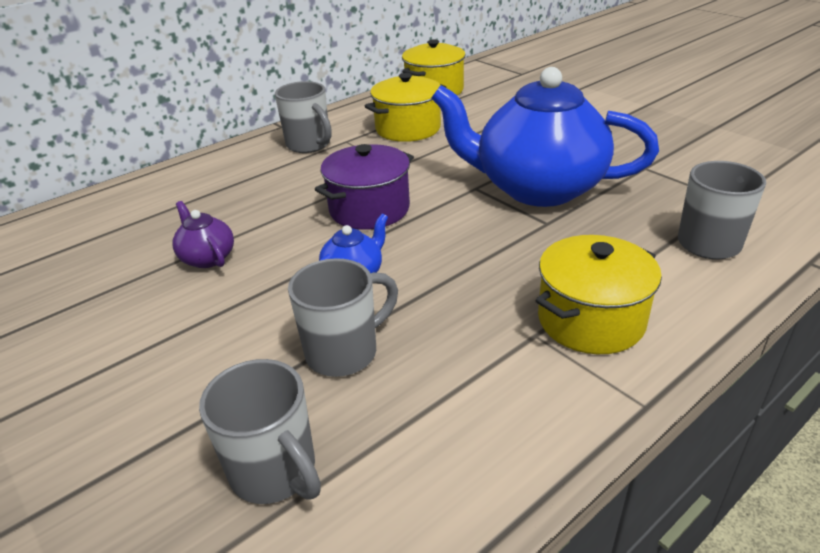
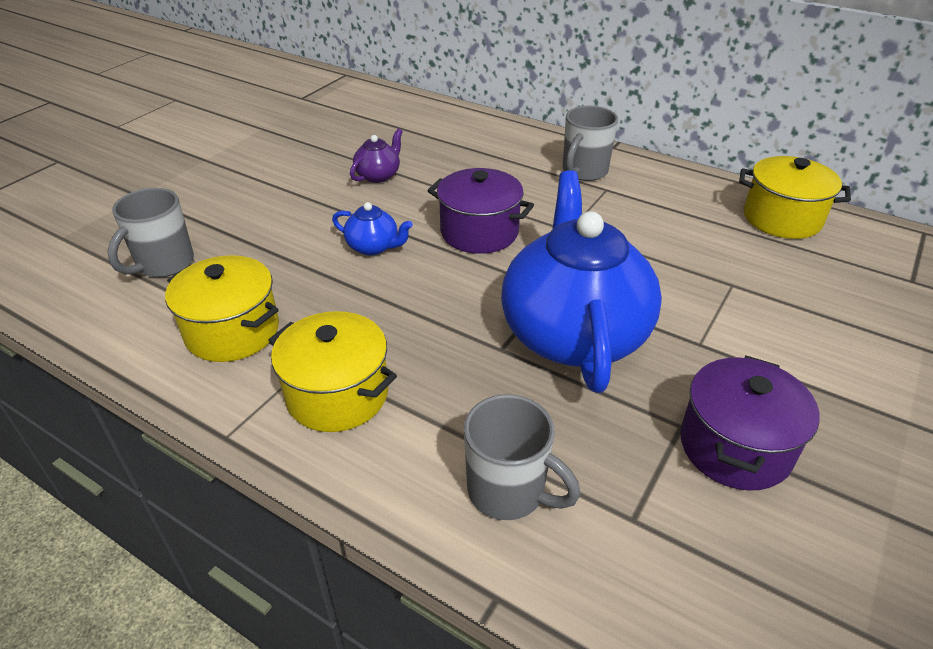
camera: 70 degrees right, 5 degrees up
(344, 352) = (277, 264): grey mug -> none
(408, 129) = (661, 220): yellow pot -> yellow pot (232, 331)
(665, 155) = (735, 447): none -> purple pot

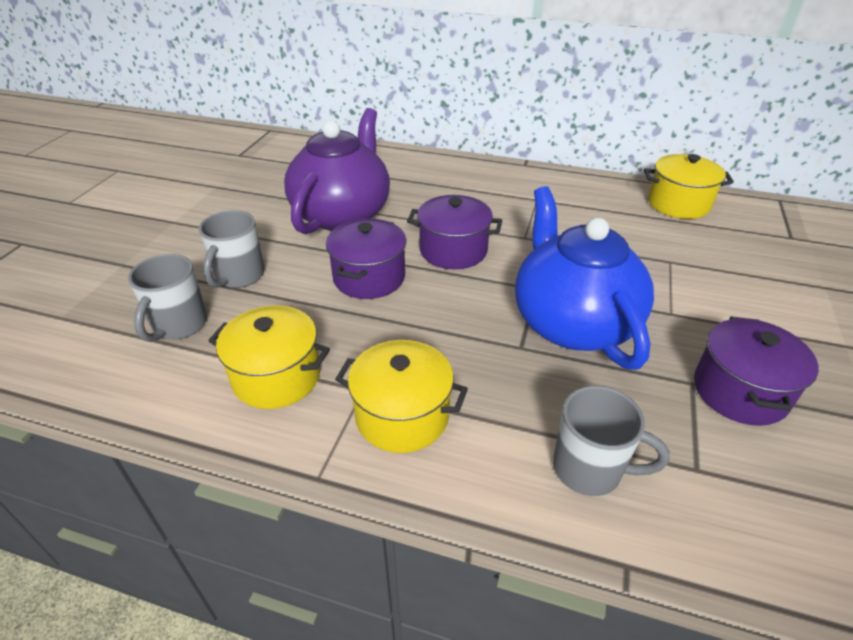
camera: 15 degrees left, 0 degrees up
(373, 247) = (369, 277): blue teapot -> purple pot
(378, 175) = (342, 214): purple teapot -> purple teapot, size x2.44
(584, 172) = (512, 187): grey mug -> grey mug (239, 276)

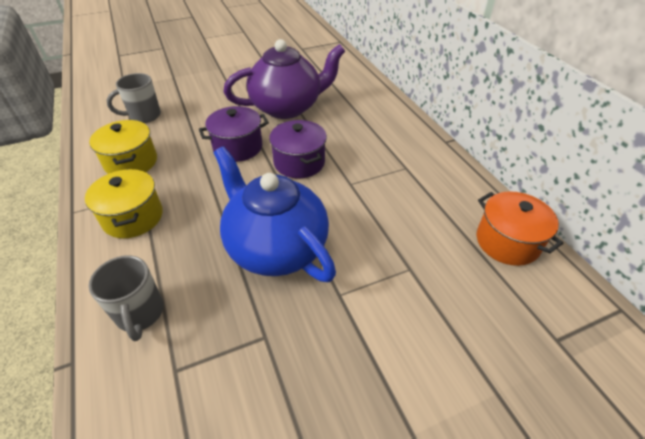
camera: 50 degrees right, 5 degrees up
(239, 276) = (196, 110): grey mug -> none
(572, 323) = (276, 247): blue teapot -> blue teapot turned 75 degrees counterclockwise
(678, 204) = (507, 242): yellow pot -> orange pot
(739, 391) = (278, 370): purple pot -> none

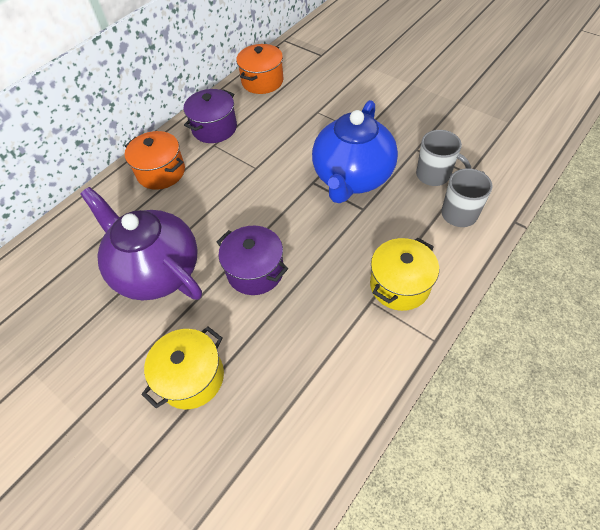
camera: 115 degrees left, 10 degrees up
(131, 162) = (341, 351): yellow pot -> yellow pot (192, 377)
(144, 116) = (253, 418): grey mug -> grey mug (434, 175)
(299, 162) = (249, 212): purple pot -> purple pot (214, 128)
(390, 130) = (161, 172): none -> orange pot

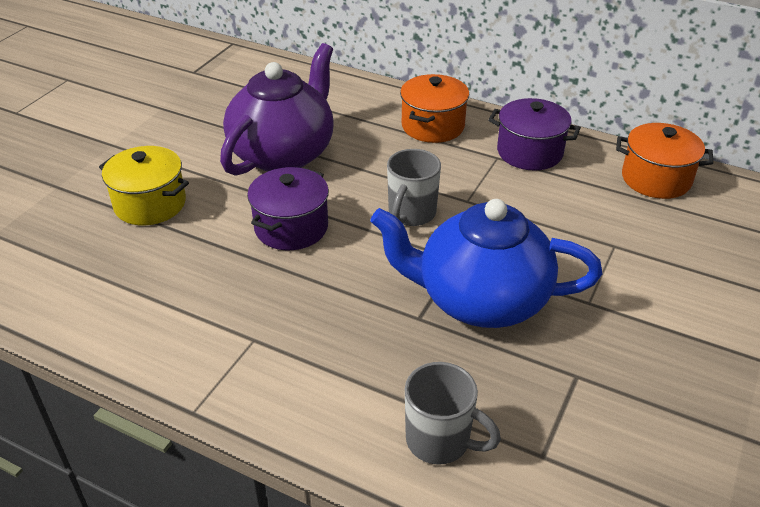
camera: 75 degrees right, 15 degrees down
(399, 285) = (283, 368): yellow pot -> none
(434, 175) = (519, 403): grey mug -> grey mug (411, 214)

